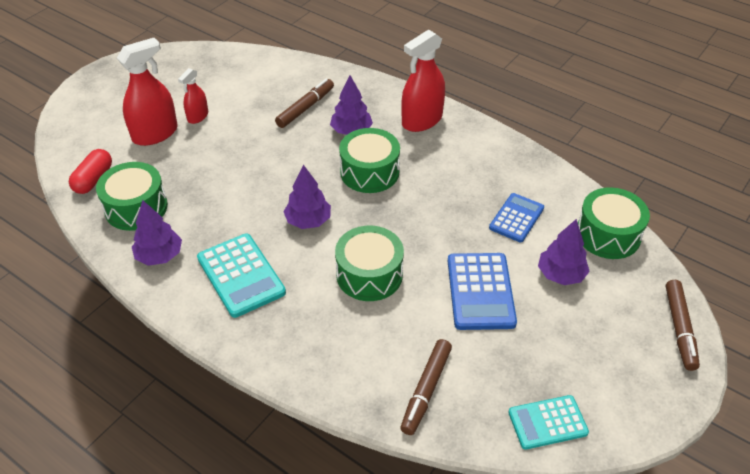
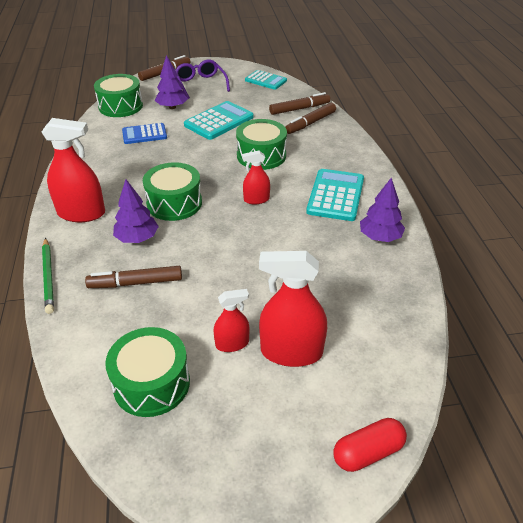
camera: 135 degrees left, 5 degrees down
(93, 179) = (390, 338): red capsule -> red capsule (368, 452)
(136, 207) = (370, 284): green drum -> green drum (151, 383)
(308, 221) = (256, 199): purple tree -> red spray bottle
(365, 78) = (48, 277): none -> green pencil
(380, 370) = (310, 123): none -> brown marker
(480, 291) = (219, 121): blue calculator -> turquoise calculator
(604, 341) = (200, 84): none -> purple glasses

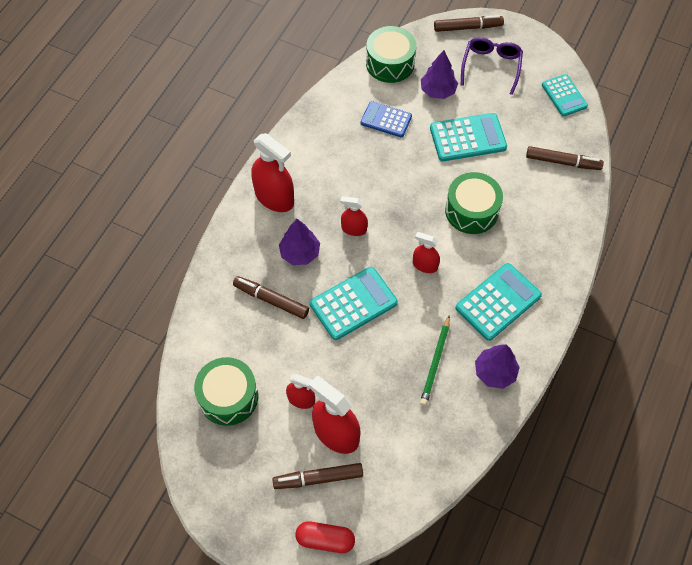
camera: 35 degrees right, 20 degrees up
(48, 277) = (215, 255): green pencil -> green pencil (435, 362)
(174, 203) = (354, 229): green drum -> red spray bottle
(218, 249) = (353, 303): none -> turquoise calculator
(310, 123) = (556, 190): brown marker -> brown marker (318, 478)

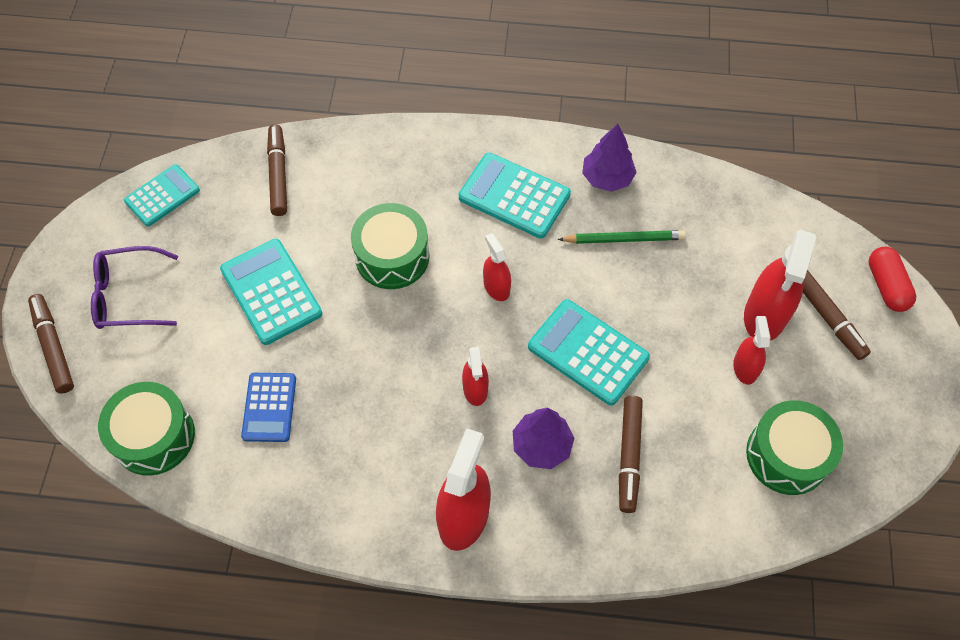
camera: 110 degrees left, 0 degrees up
(425, 265) = (496, 287): red spray bottle -> red spray bottle turned 150 degrees clockwise
(438, 91) = (194, 353): purple tree -> none

